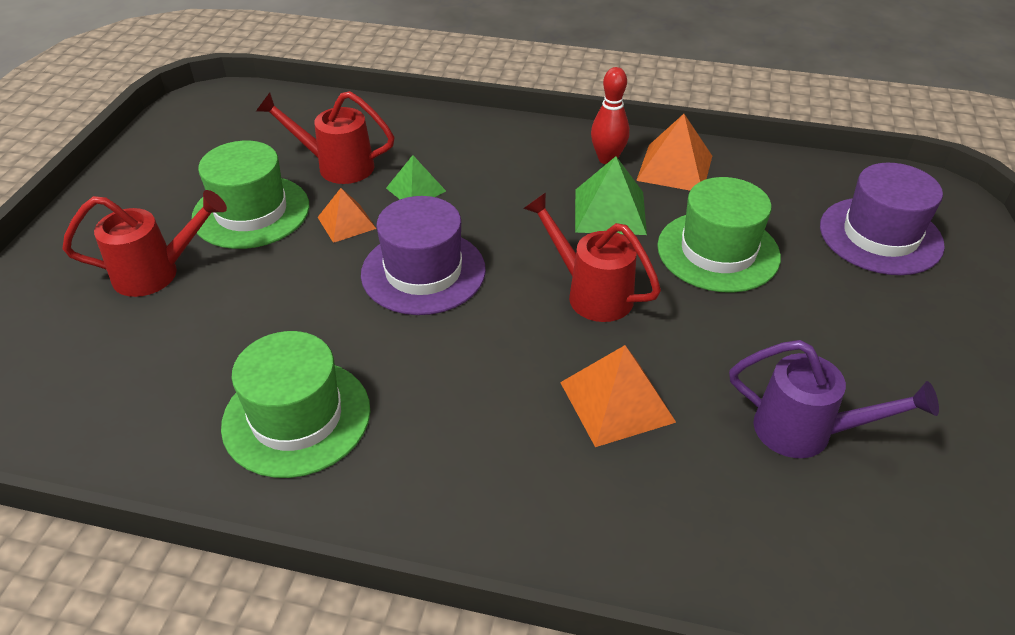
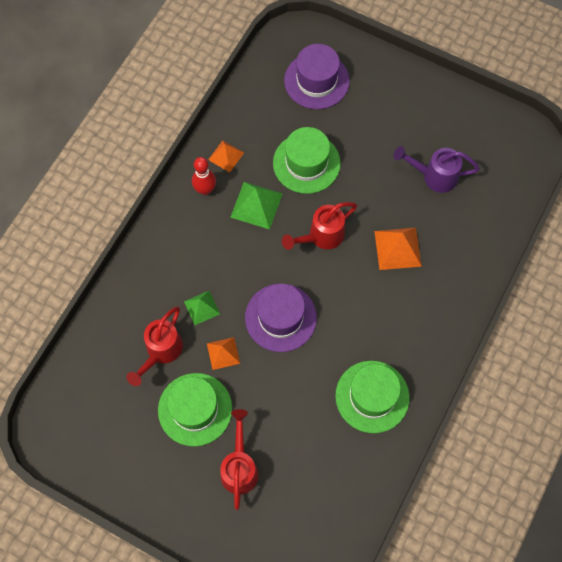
camera: 75 degrees left, 25 degrees up
(674, 168) = (226, 156): orange pyramid -> orange pyramid, size x0.64
(807, 432) = (434, 176): purple watering can -> purple watering can turned 120 degrees counterclockwise

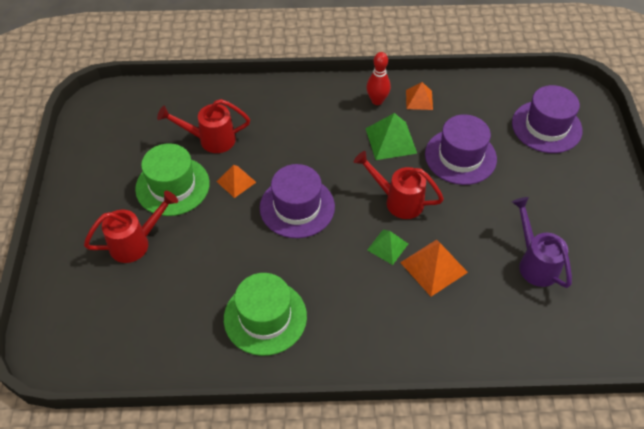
camera: 60 degrees right, 15 degrees down
(202, 307) = (268, 148): green pyramid -> green pyramid (387, 247)
(306, 163) = (460, 156): green hat -> purple hat

